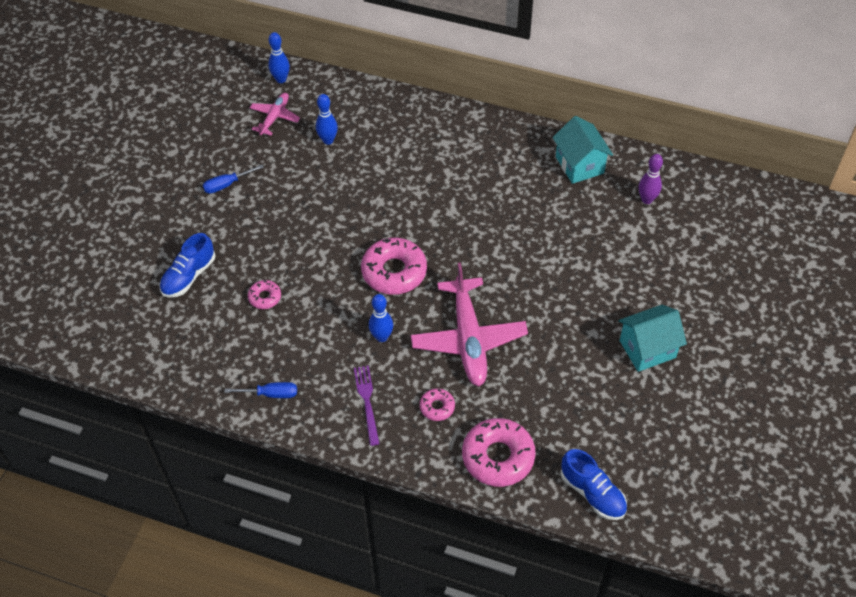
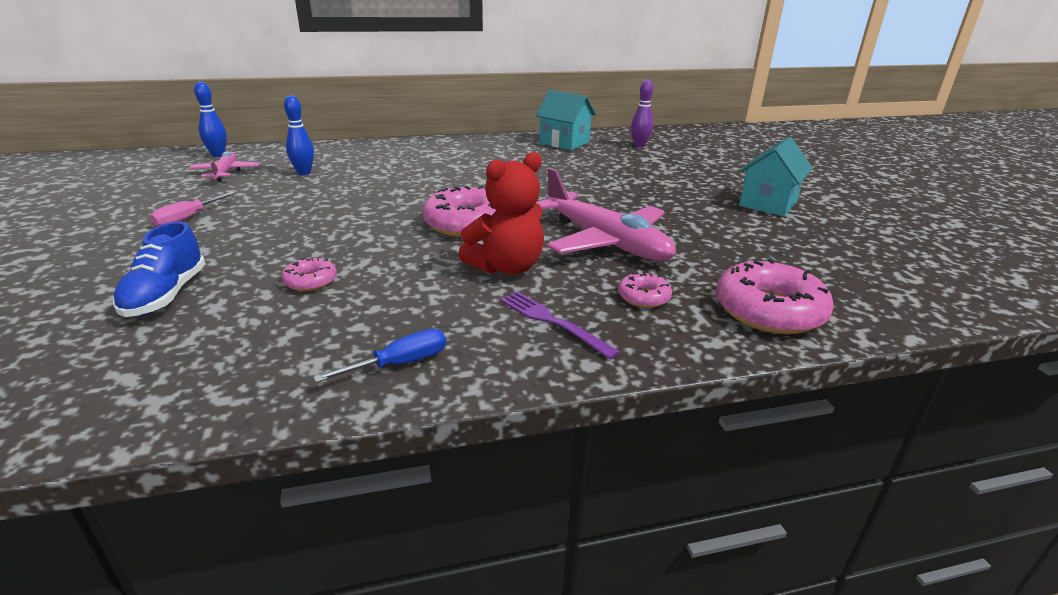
camera: 35 degrees left, 25 degrees down
(227, 184) = (188, 218): blue screwdriver -> pink screwdriver
(381, 337) = (506, 267): blue bowling pin -> red teddy bear
(592, 493) = (900, 300): blue shoe -> none

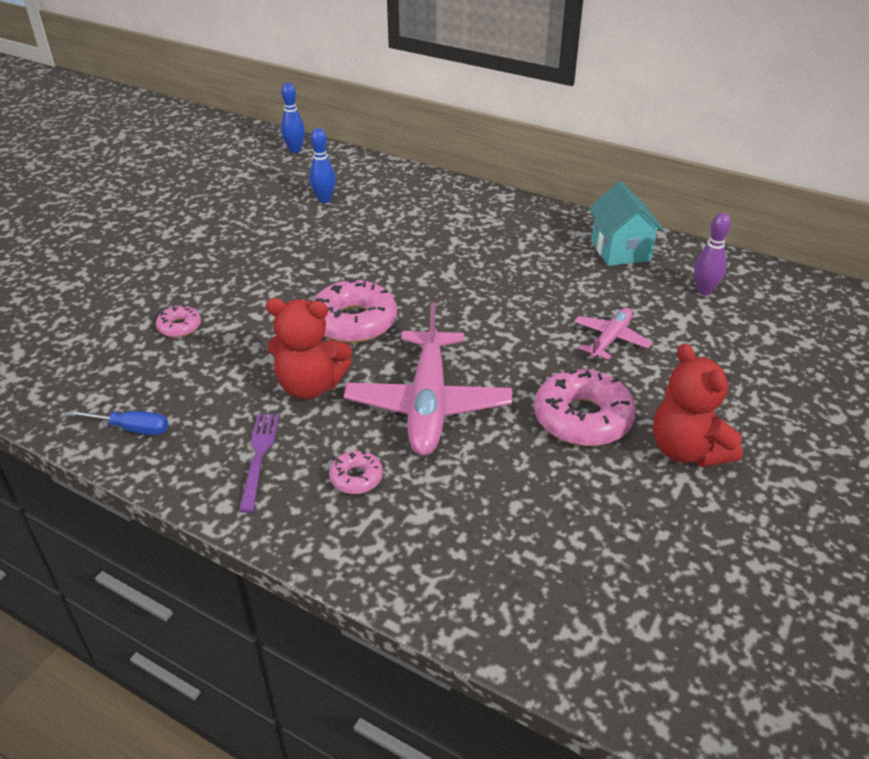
camera: 45 degrees right, 10 degrees up
(166, 295) = (100, 296): blue shoe -> none
(188, 218) = (192, 223): pink screwdriver -> none
(226, 173) = (273, 177): pink plane -> pink plane (610, 339)
(768, 204) = (687, 450): turquoise house -> red teddy bear
(769, 310) = (427, 557): pink donut -> pink donut (582, 418)

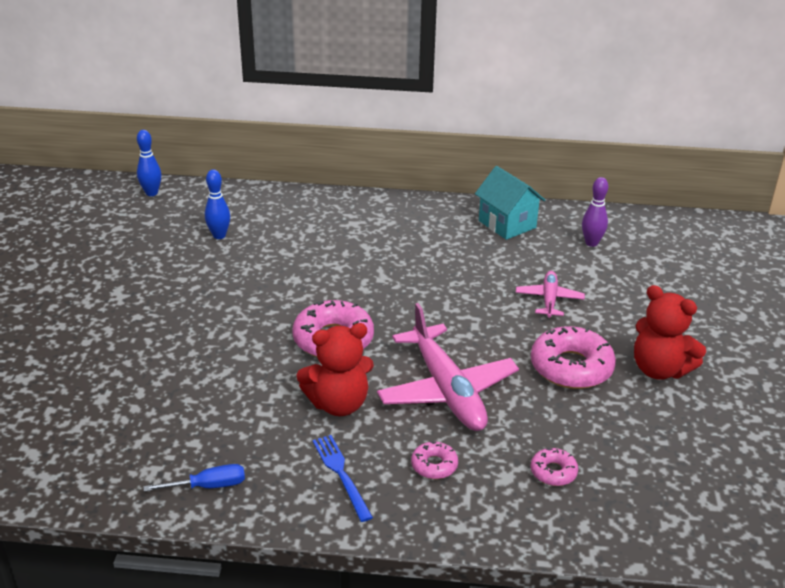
camera: 25 degrees left, 5 degrees down
(179, 327) = (176, 386): pink donut -> pink donut (553, 472)
(259, 457) = (341, 474): purple fork -> blue fork

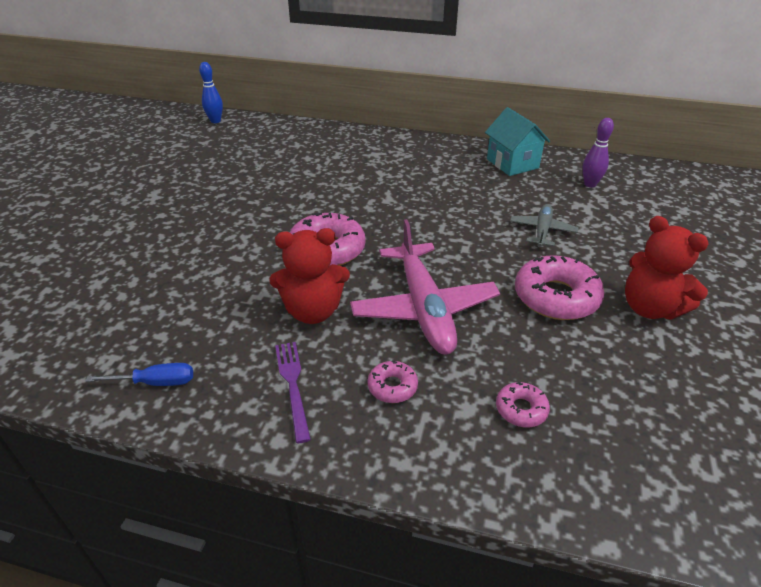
camera: 10 degrees right, 5 degrees up
(219, 235) = (257, 156): blue bowling pin -> none
(341, 474) = (293, 385): blue fork -> purple fork
(549, 300) = (542, 231): pink plane -> grey plane

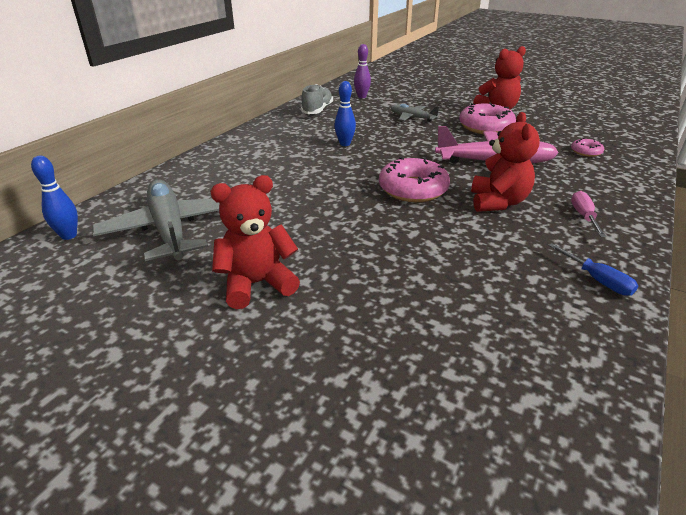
camera: 75 degrees left, 5 degrees down
(155, 382) = (597, 280): blue screwdriver -> blue screwdriver turned 135 degrees clockwise
(158, 196) = (257, 284): none -> red teddy bear
(227, 150) = (170, 230): none -> grey plane
(293, 385) = (584, 217): purple fork -> pink screwdriver
(392, 386) = (576, 183): pink donut -> none
(423, 195) = (345, 144): none -> blue bowling pin
(512, 163) = (317, 110): turquoise house -> grey shoe

